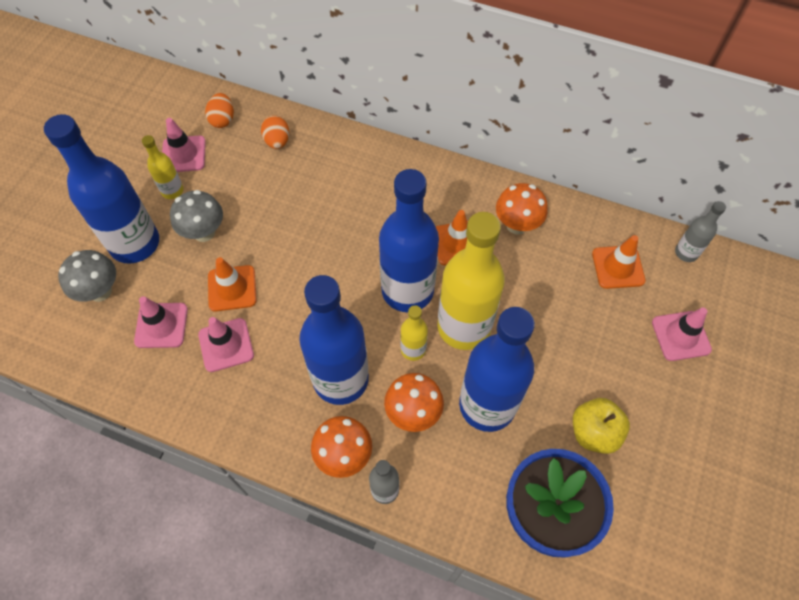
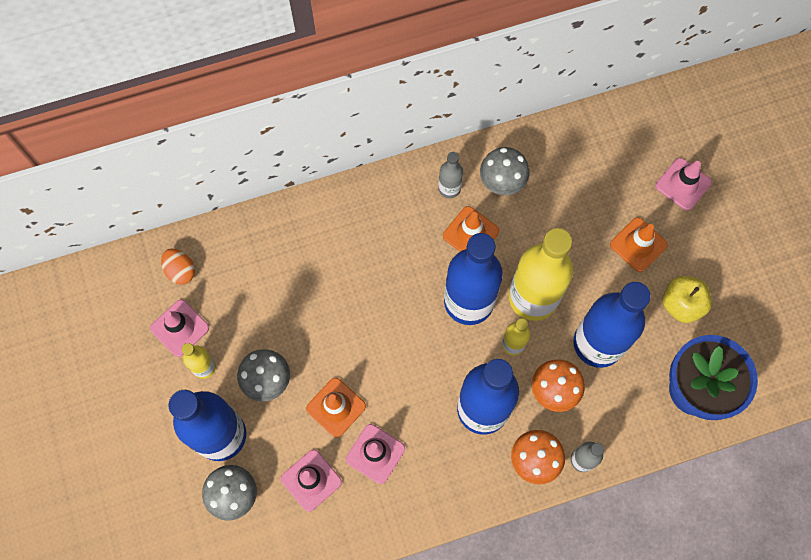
camera: 40 degrees left, 10 degrees up
(277, 141) = (248, 255): orange egg -> none
(517, 225) = (502, 182): orange mushroom -> grey mushroom
(618, 267) = (601, 161): orange traffic cone -> orange traffic cone (638, 245)
(686, 253) = (638, 112): grey bottle -> grey bottle (449, 188)

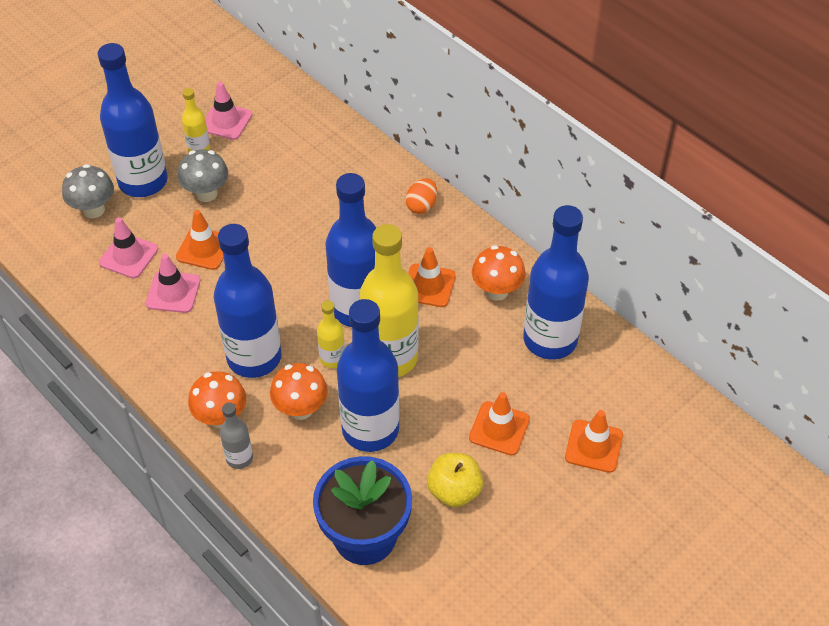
camera: 65 degrees right, 20 degrees down
(180, 271) = (277, 103): orange egg -> orange egg (421, 206)
(449, 188) = (465, 253): grey bottle -> none
(502, 182) = (497, 291): grey mushroom -> orange mushroom
(570, 166) = (550, 340): none -> blue bottle
(683, 184) = (593, 446): pink traffic cone -> orange traffic cone

